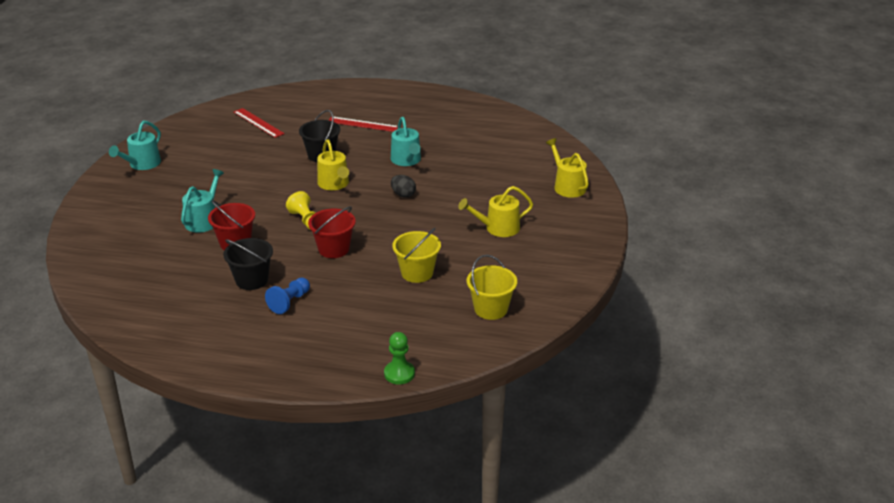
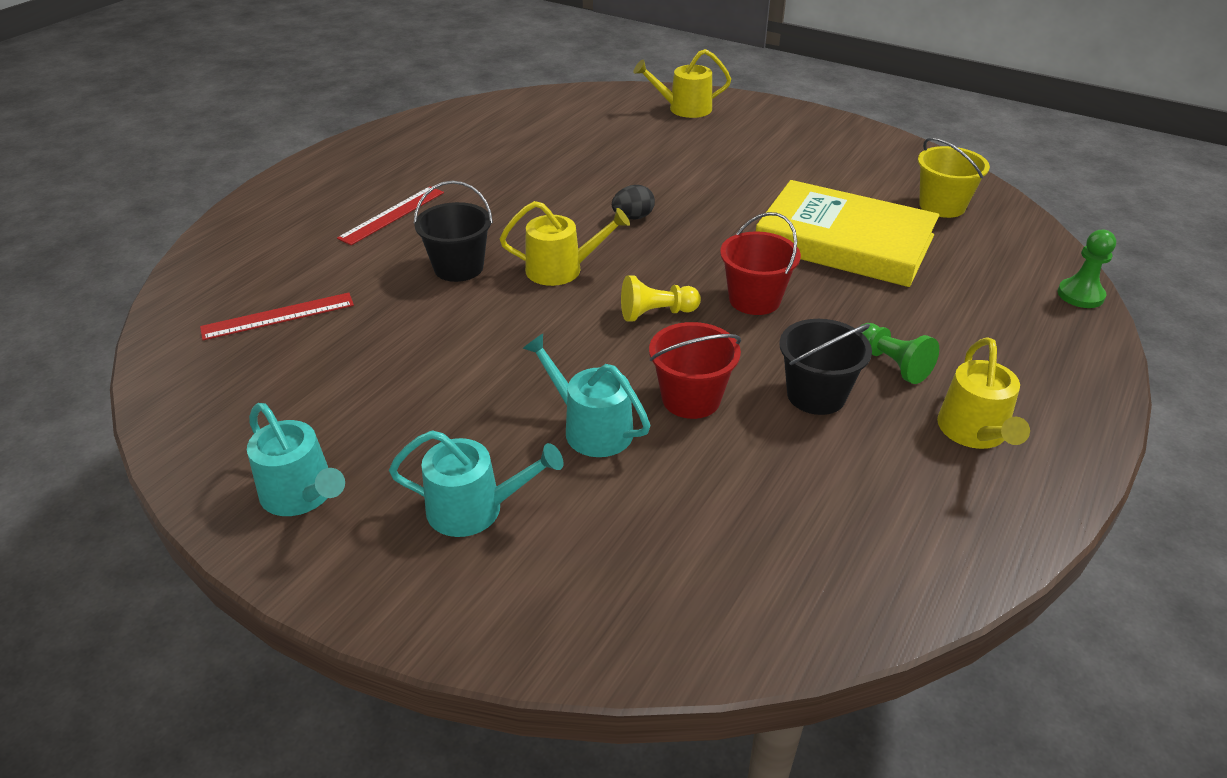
camera: 70 degrees left, 5 degrees up
(289, 302) = (892, 364): blue pawn -> green pawn
(406, 160) = (536, 198): turquoise watering can -> turquoise watering can (474, 509)
(417, 273) = (844, 241): yellow bucket -> yellow book
(498, 228) = (758, 167): yellow watering can -> yellow watering can (974, 432)

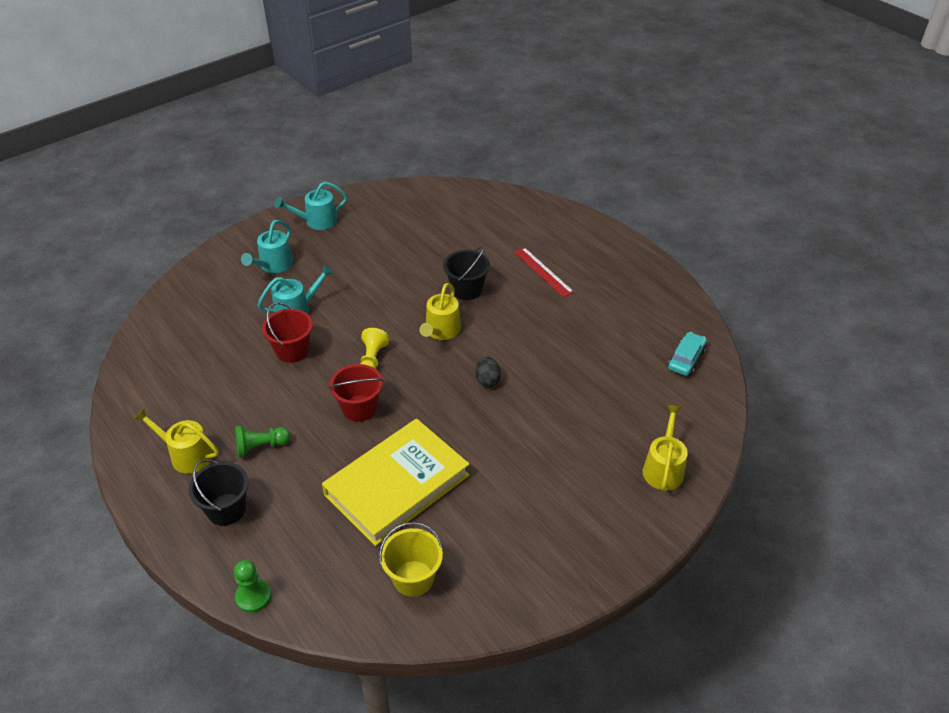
camera: 110 degrees right, 5 degrees up
(278, 316) = (454, 222): red ruler -> none
(520, 112) = (686, 359): none -> turquoise car
(816, 395) = (260, 401): black bucket -> black bucket (226, 509)

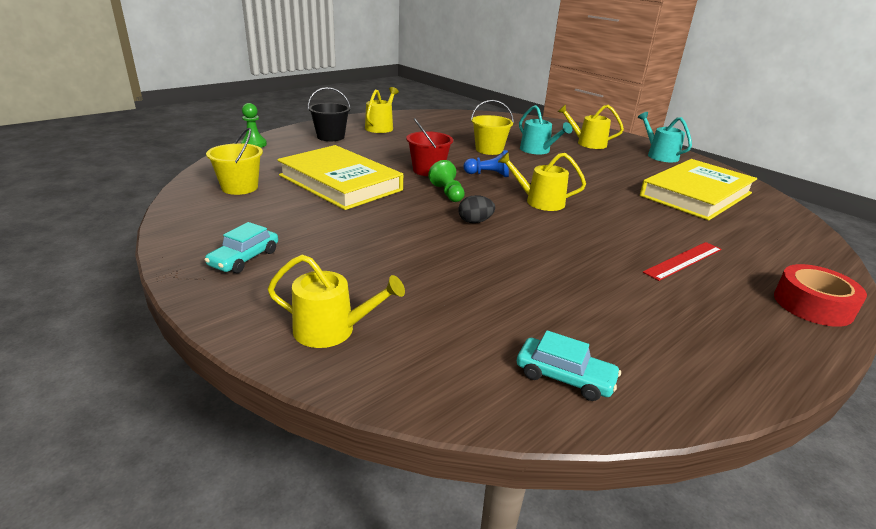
camera: 85 degrees right, 15 degrees down
(261, 446) = (387, 143): green pawn -> green pawn (447, 193)
(273, 265) = (588, 143): turquoise watering can -> yellow watering can
(292, 351) = (489, 150): red bucket -> yellow bucket
(372, 359) = (488, 175): yellow pawn -> blue pawn
(421, 228) = (696, 194): none -> yellow book
(466, 290) = (612, 214): black bucket -> none
(574, 539) = (244, 258): none -> turquoise car
(593, 233) = (812, 305): none -> red tape

